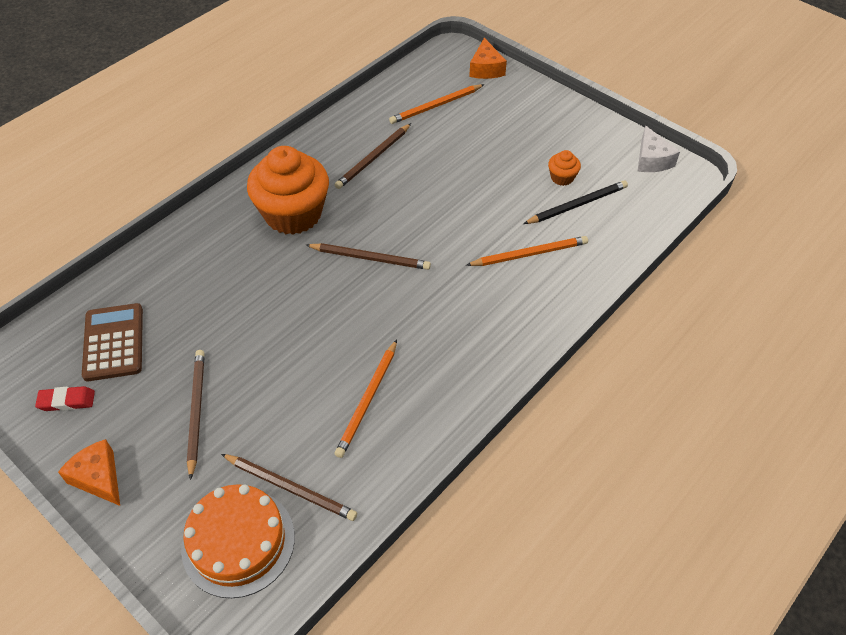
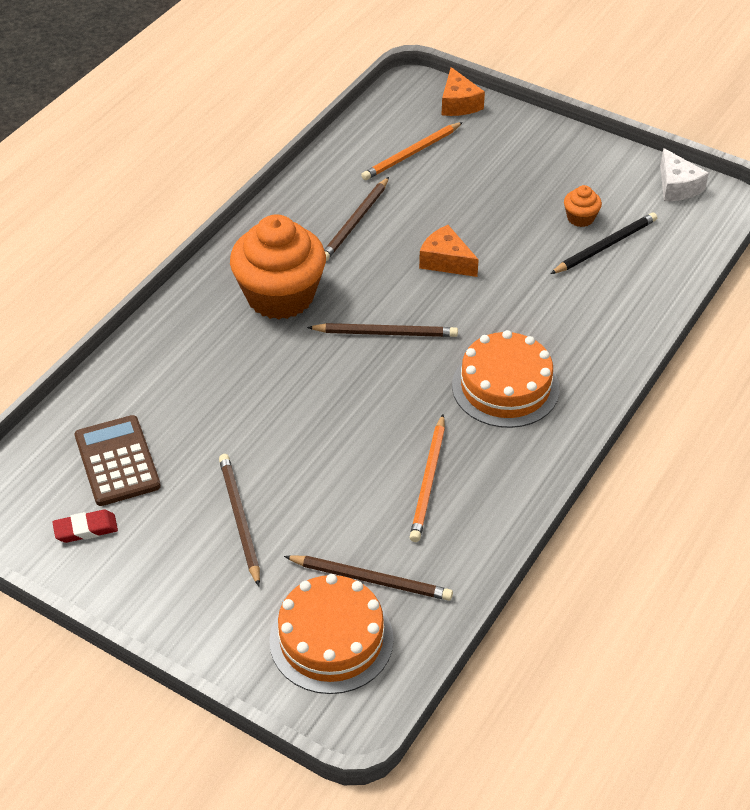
camera: 10 degrees left, 5 degrees down
(98, 478) = (153, 601): orange cheese -> orange cheese (446, 261)
(458, 321) = (505, 387): none -> orange cake
(529, 254) = (565, 306): orange pencil -> none

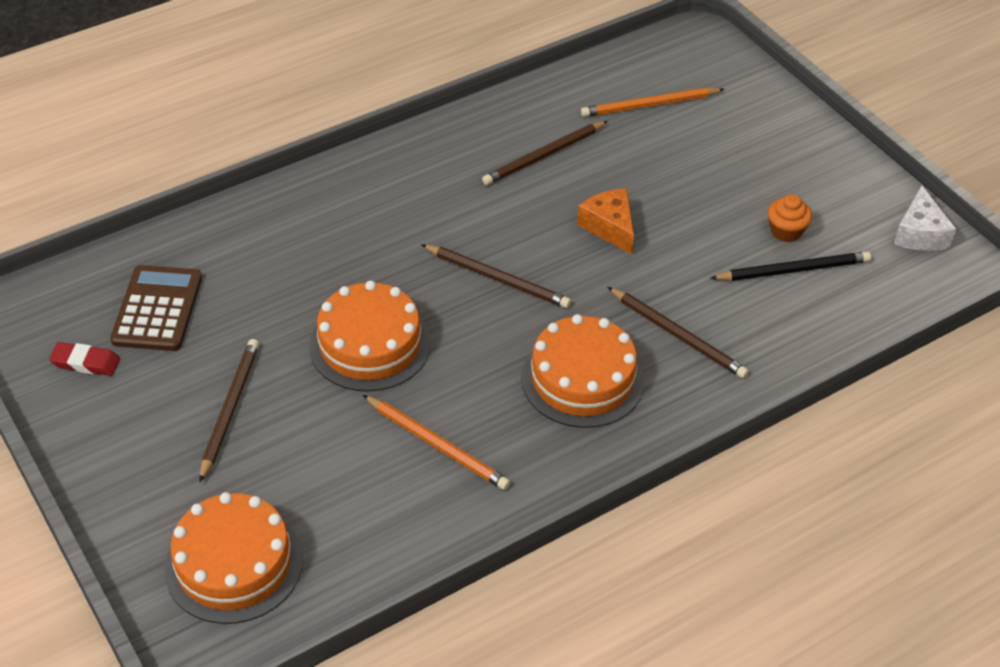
camera: 25 degrees right, 0 degrees up
(280, 296) = (418, 204): orange cupcake -> none
(319, 423) = (370, 344): none -> orange cake
(371, 579) = (313, 521): brown pencil -> brown pencil (678, 335)
(428, 481) = (437, 445): orange pencil -> orange pencil turned 90 degrees counterclockwise
(458, 103) = (735, 69): orange cheese -> none

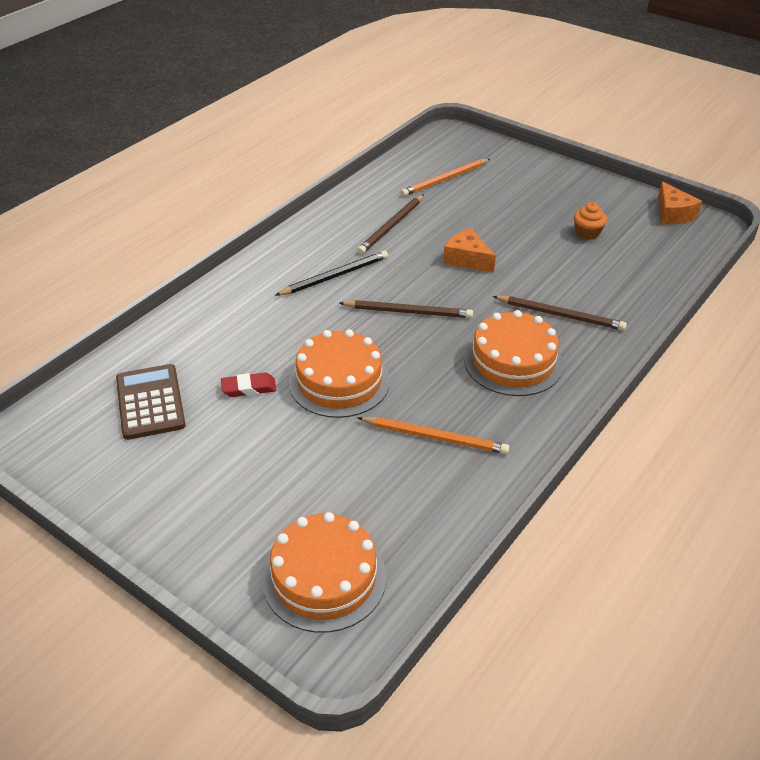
camera: 20 degrees left, 5 degrees down
(86, 362) = (109, 459): red eraser -> red eraser (249, 388)
(229, 409) = (253, 459): brown pencil -> none
(793, 270) = (609, 255): black pencil -> black pencil (335, 276)
(920, 233) = (673, 214): white cheese -> orange cheese

